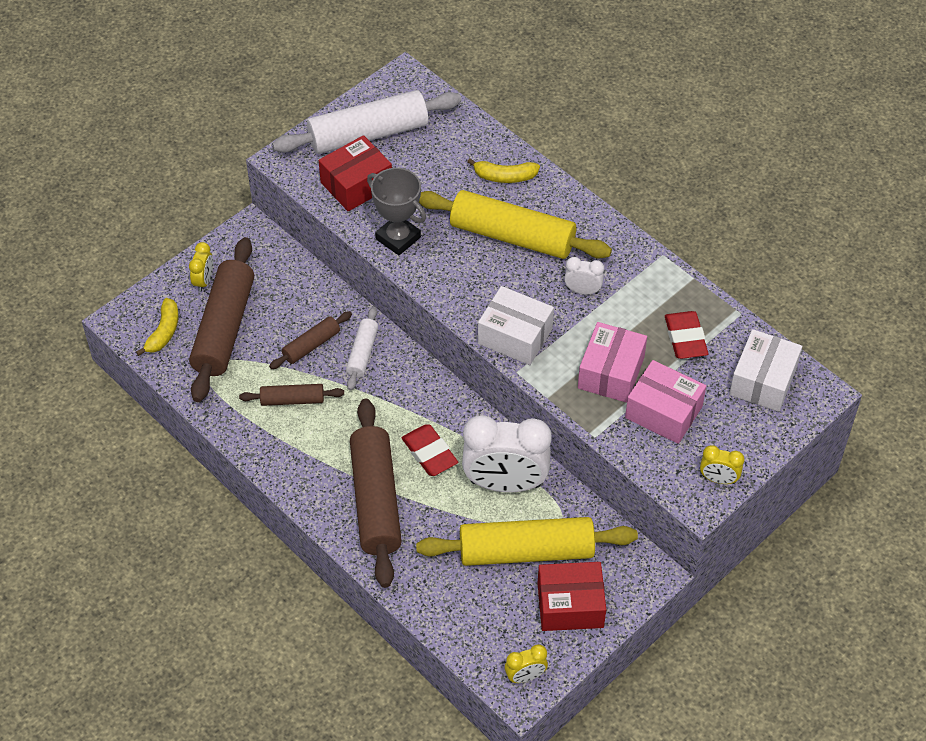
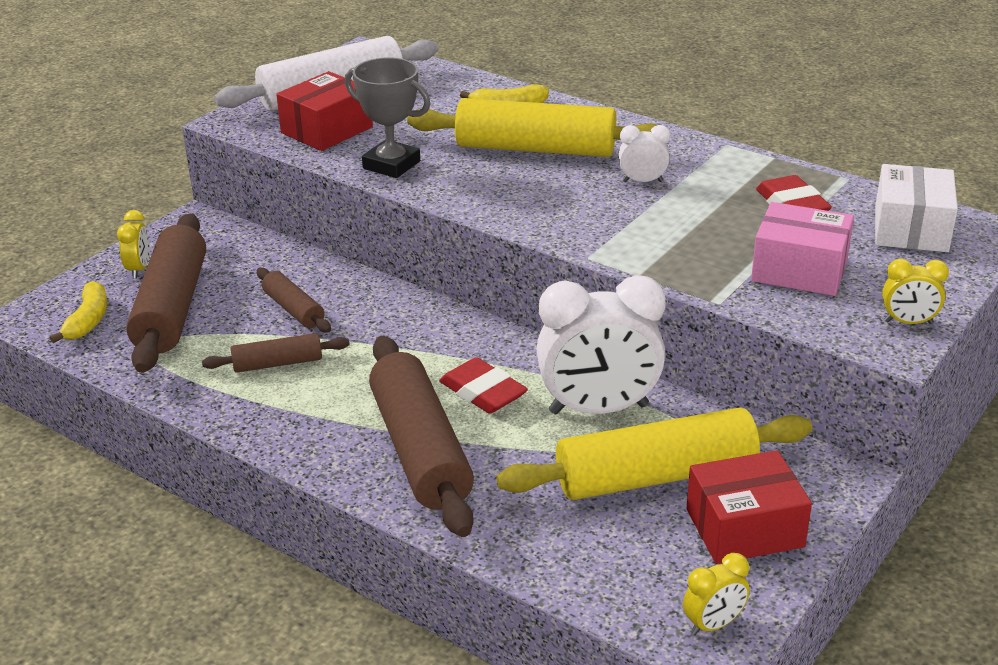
camera: 10 degrees left, 20 degrees down
(311, 345) = (293, 309): brown rolling pin -> brown rolling pin turned 75 degrees counterclockwise
(362, 353) = (364, 309): white rolling pin -> none
(515, 336) = (572, 227): white box -> none
(611, 373) = (712, 244): pink box -> none

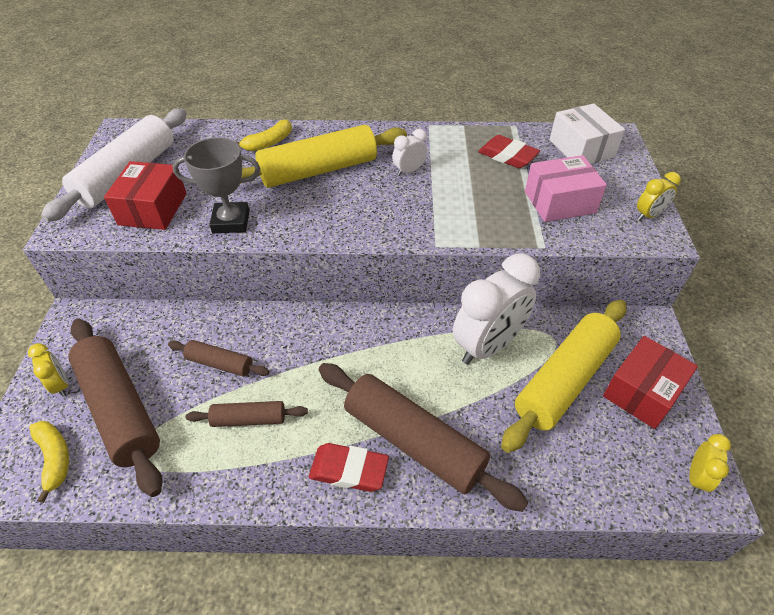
camera: 35 degrees left, 15 degrees up
(277, 363) = (249, 419): brown rolling pin -> brown rolling pin turned 45 degrees clockwise
(483, 392) = (409, 369): red eraser -> red eraser (349, 470)

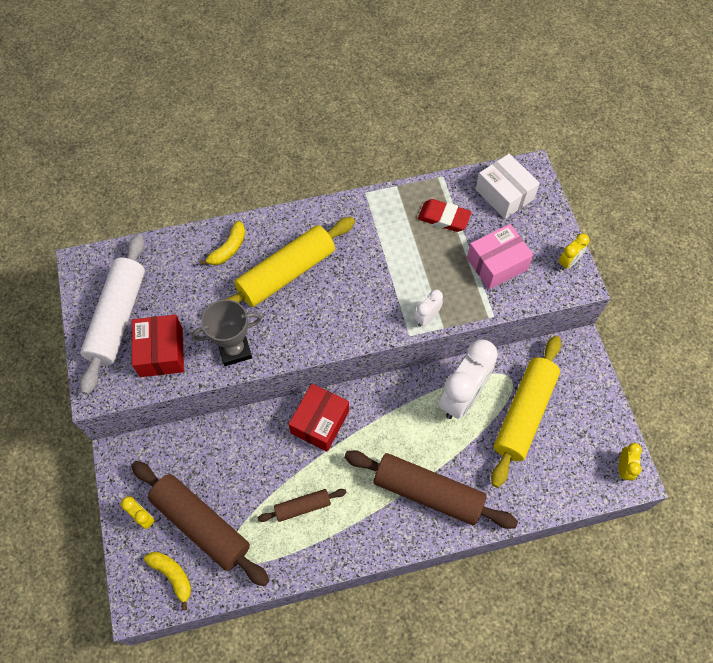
camera: 15 degrees left, 15 degrees up
(220, 364) = (260, 466): brown rolling pin -> none
(349, 470) = (389, 526): red eraser -> none
(409, 171) = (364, 256): white clock -> white clock (426, 317)
(642, 392) = (581, 409): red box -> red box (320, 422)

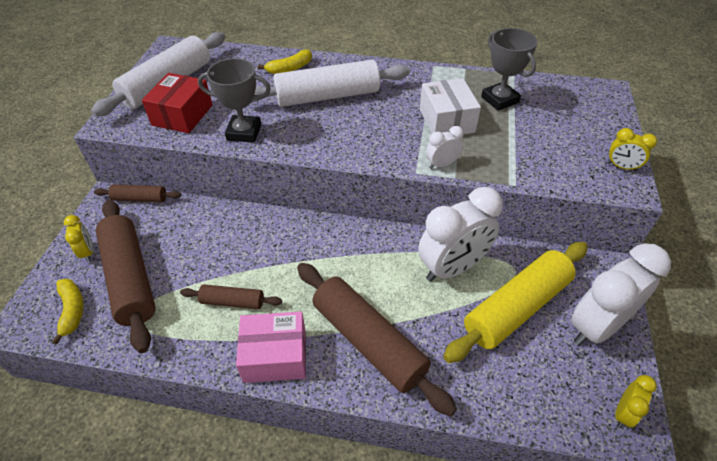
camera: 25 degrees right, 15 degrees down
(150, 442) = (140, 198): none -> brown rolling pin
(286, 273) = (327, 96): yellow rolling pin -> white rolling pin
(320, 422) = (296, 237): red box -> none
(444, 218) = (499, 100): red eraser -> grey trophy
(497, 264) = (538, 146): pink box -> pink box (275, 355)
(504, 194) = (571, 100): white box -> white box (446, 120)
(568, 262) = (621, 167): yellow clock -> yellow clock turned 45 degrees clockwise
(586, 405) = (596, 326): none -> white clock

